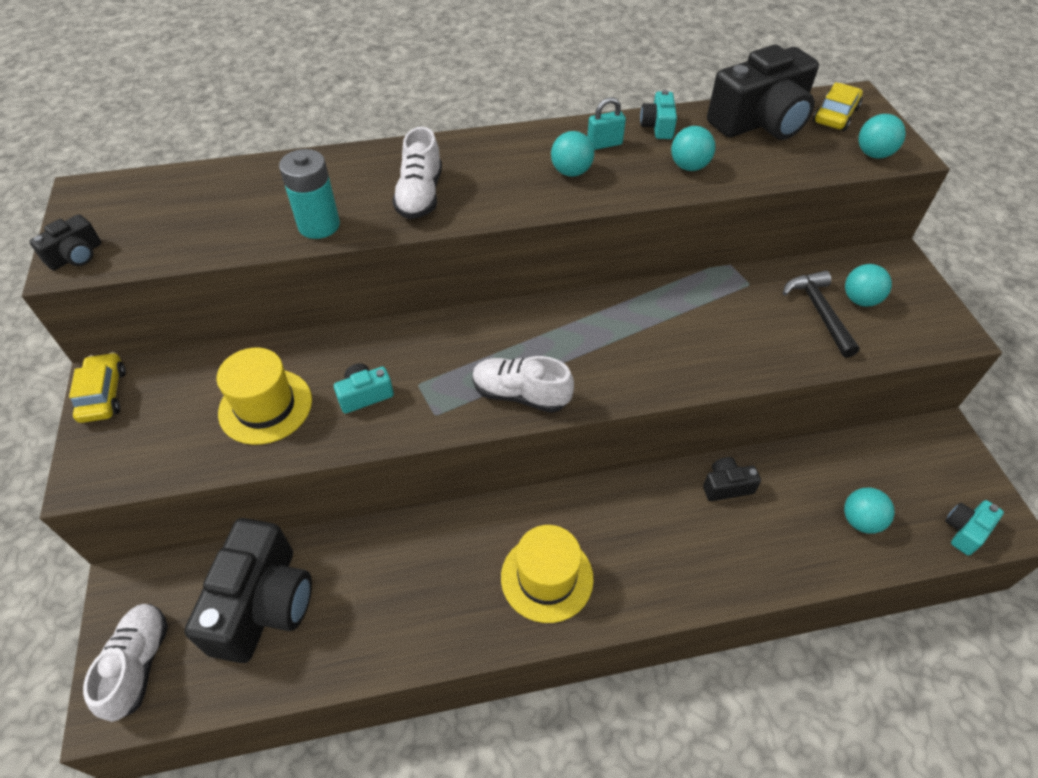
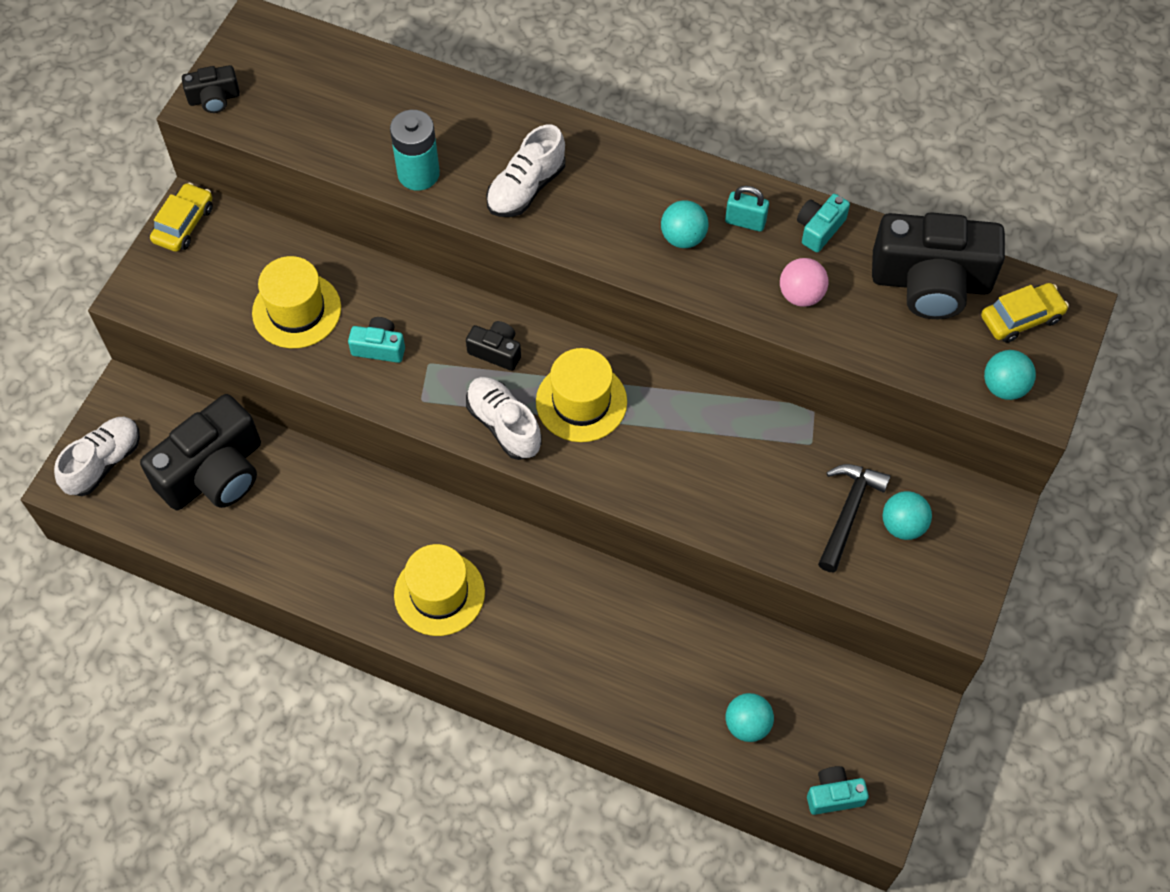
camera: 35 degrees right, 10 degrees up
(565, 345) = (581, 402): none -> yellow hat
(689, 166) = (801, 295): turquoise ball -> pink ball
(726, 486) = (657, 619): black camera -> black camera (496, 351)

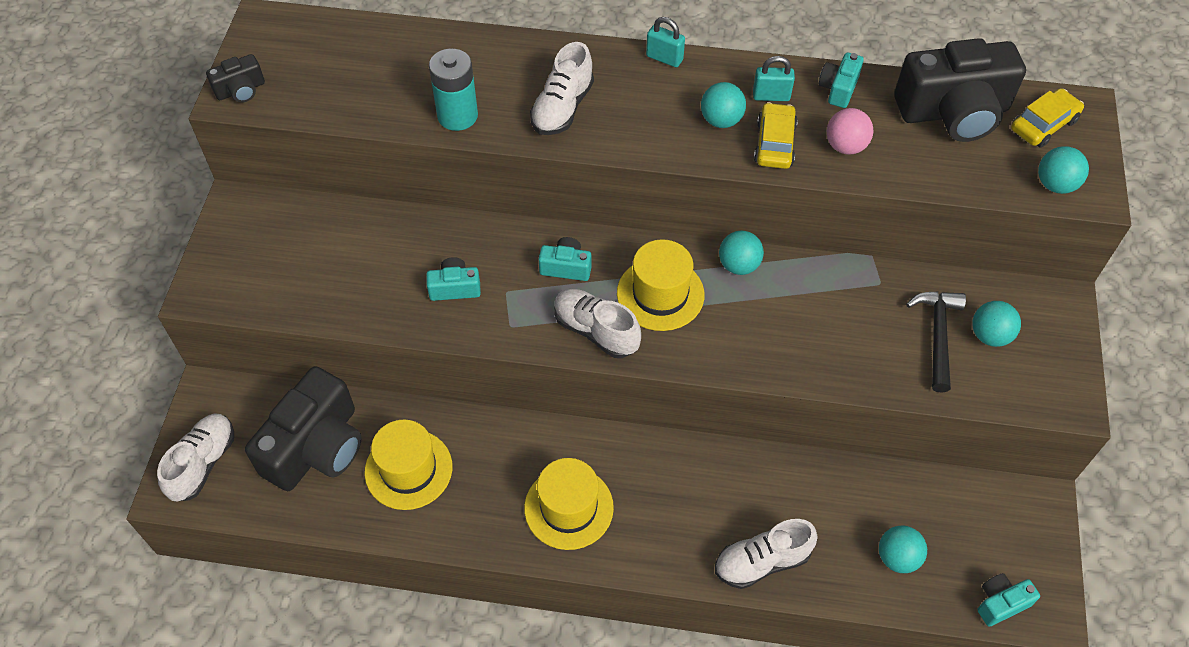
camera: 15 degrees left, 5 degrees down
(184, 224) = (233, 218): yellow car -> yellow car (774, 143)
(296, 310) = (365, 272): yellow hat -> yellow hat (408, 469)
(496, 351) = (566, 267): black camera -> turquoise camera
(610, 694) = (762, 562): none -> white shoe
(649, 154) = (664, 58): none -> turquoise padlock
(672, 390) = (738, 265): none -> turquoise ball

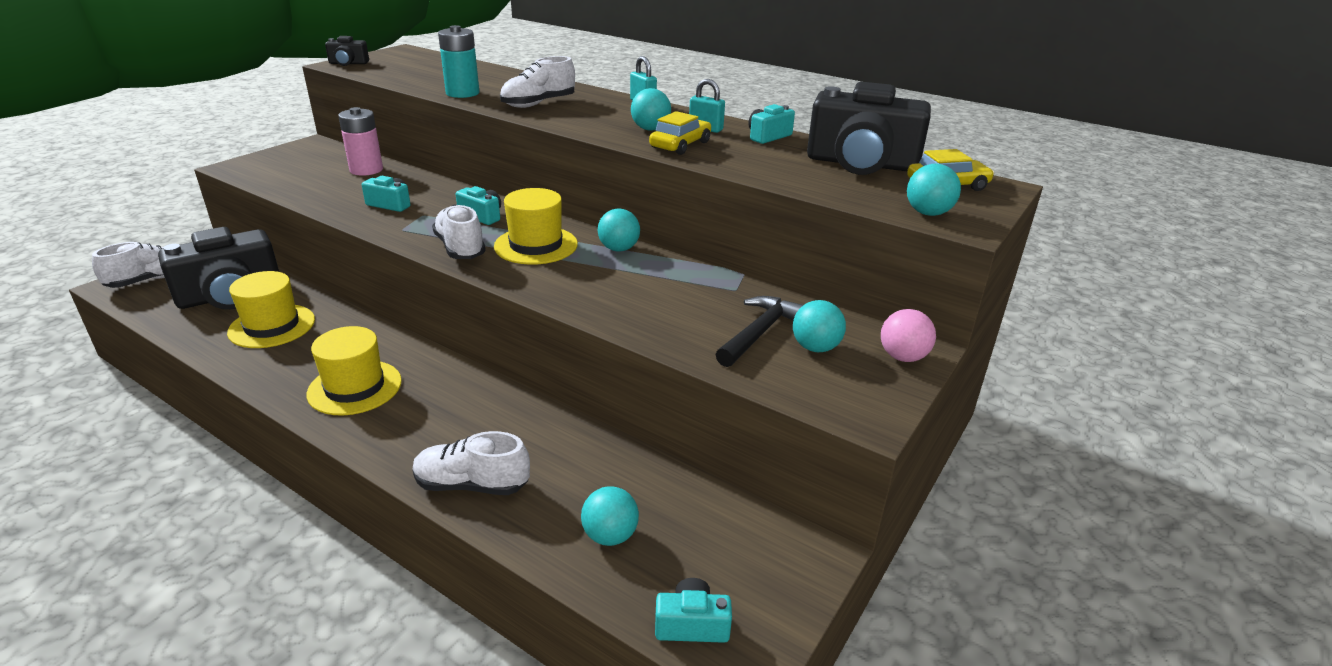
camera: 25 degrees right, 25 degrees down
(359, 233) = (366, 170): none -> pink battery
(845, 146) = (740, 157): pink ball -> pink ball (903, 357)

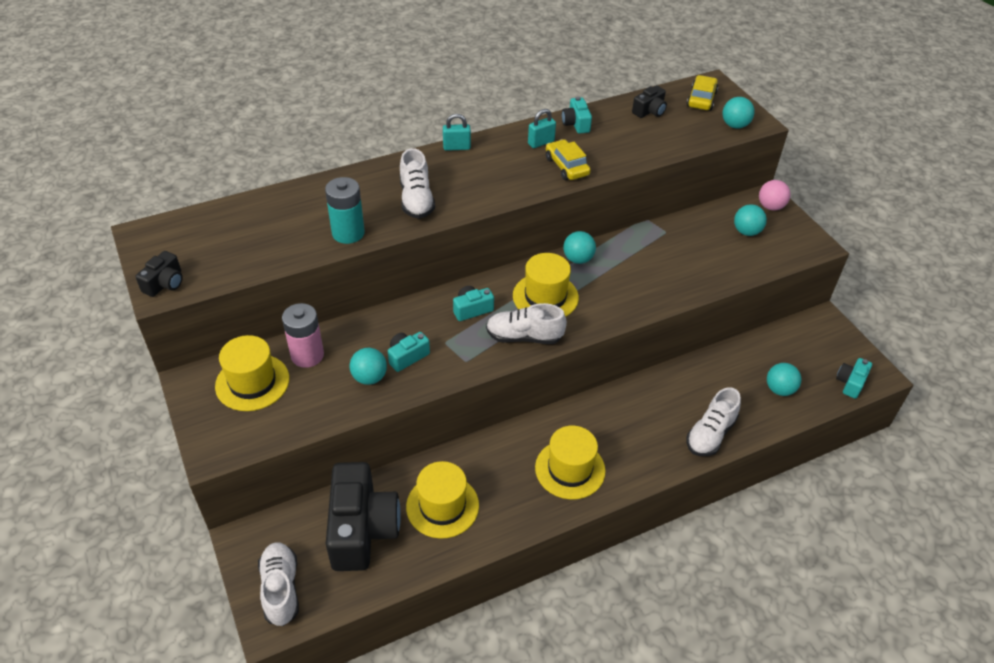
camera: 60 degrees left, 15 degrees up
(321, 160) = (252, 382): none -> yellow hat
(650, 129) = (523, 167): turquoise ball -> turquoise ball (369, 377)
(759, 333) = (720, 245): black hammer -> none
(861, 164) = (649, 111): black camera -> black camera, size x0.46

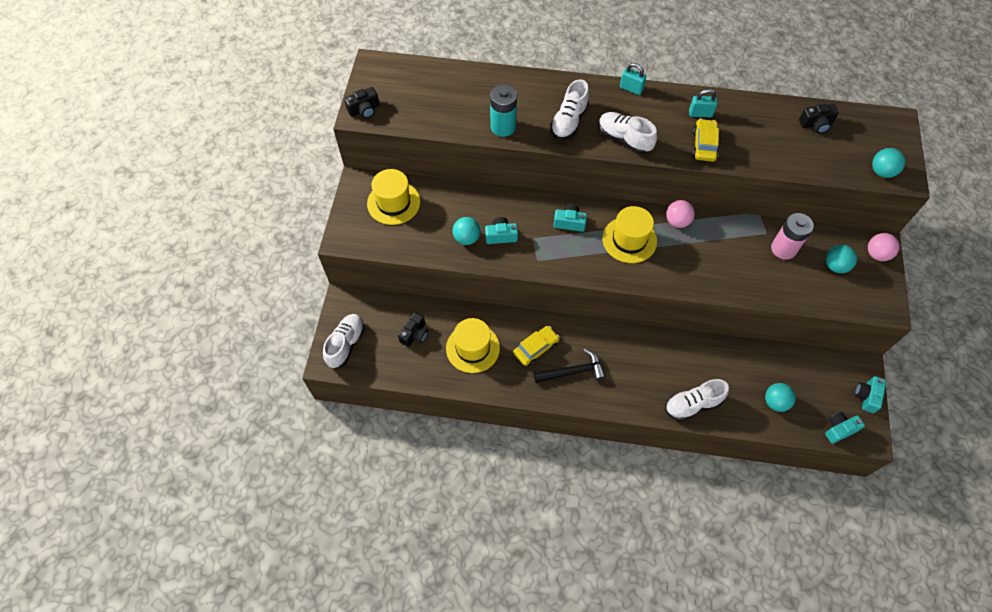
camera: 35 degrees right, 15 degrees up
(307, 355) = (438, 201): pink battery -> pink battery (783, 249)
(362, 529) = (415, 334): black camera -> black camera, size x0.46
(524, 337) = (590, 263): white shoe -> white shoe (624, 139)
(570, 469) = (573, 371): yellow hat -> black hammer
(576, 124) = (742, 109): turquoise camera -> turquoise camera (867, 396)
(578, 259) = (677, 221): turquoise ball -> pink ball
(701, 99) = (873, 133): yellow car -> yellow car (536, 348)

